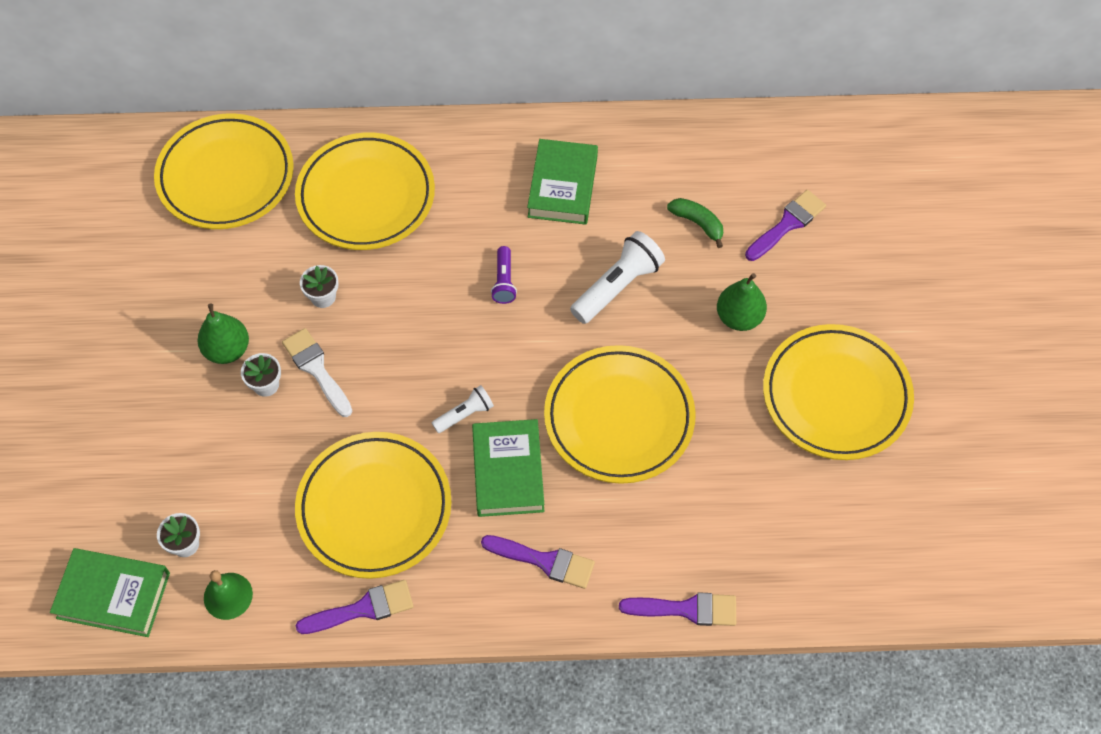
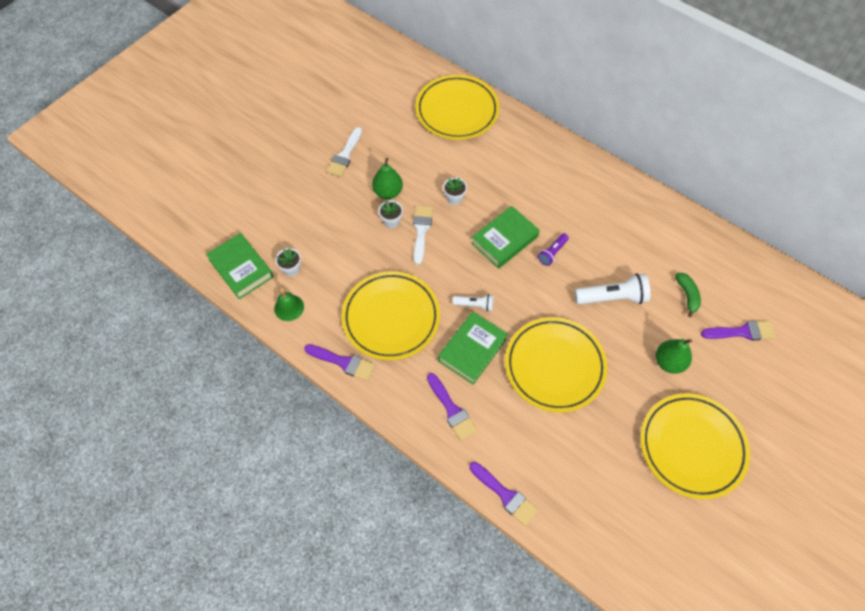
camera: 40 degrees right, 0 degrees up
(122, 341) = (345, 155): none -> white brush
(366, 196) = (517, 164): yellow plate -> none
(562, 186) = (625, 226): green book -> green book (504, 240)

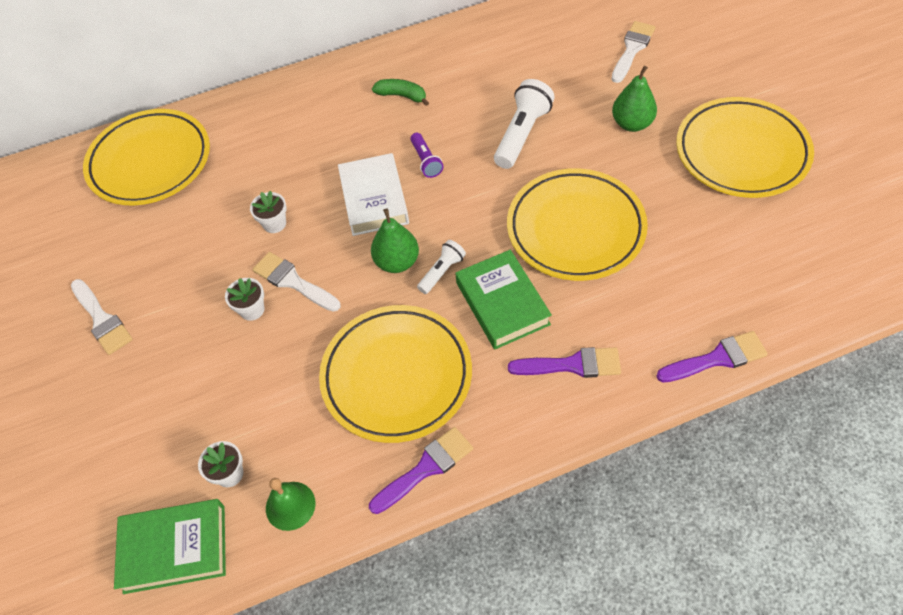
camera: 55 degrees left, 5 degrees down
(388, 192) = (204, 293): green pear -> green pear (397, 262)
(504, 240) = (374, 199): green book -> white book
(687, 295) = (562, 71): green banana -> green banana (402, 96)
(742, 332) = (632, 49): purple brush -> white brush

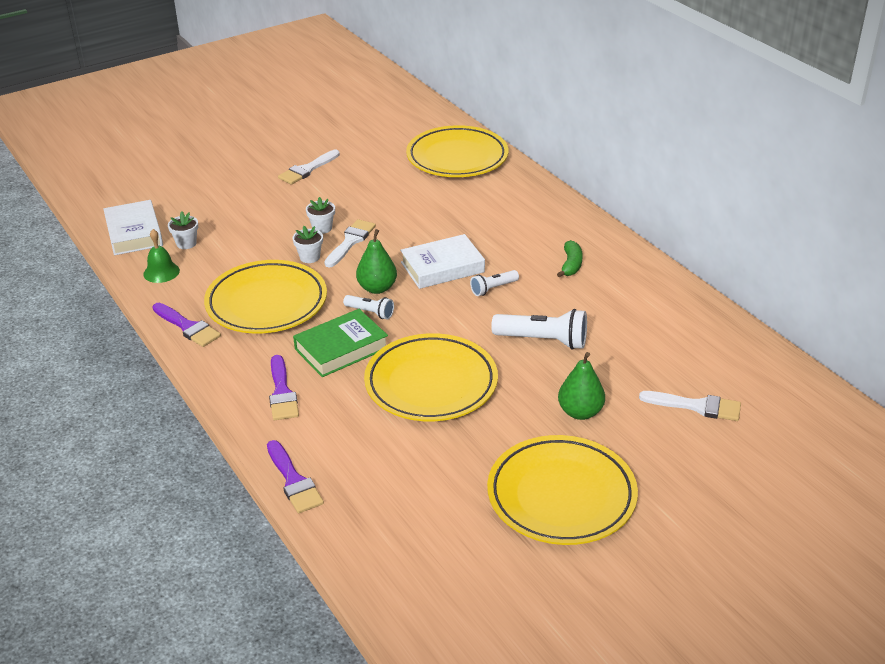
camera: 75 degrees right, 20 degrees down
(175, 548) = (134, 233): green book -> white book
(274, 223) = (406, 223): white flower pot -> white flower pot (309, 257)
(426, 161) = (493, 289): purple flashlight -> white flashlight

